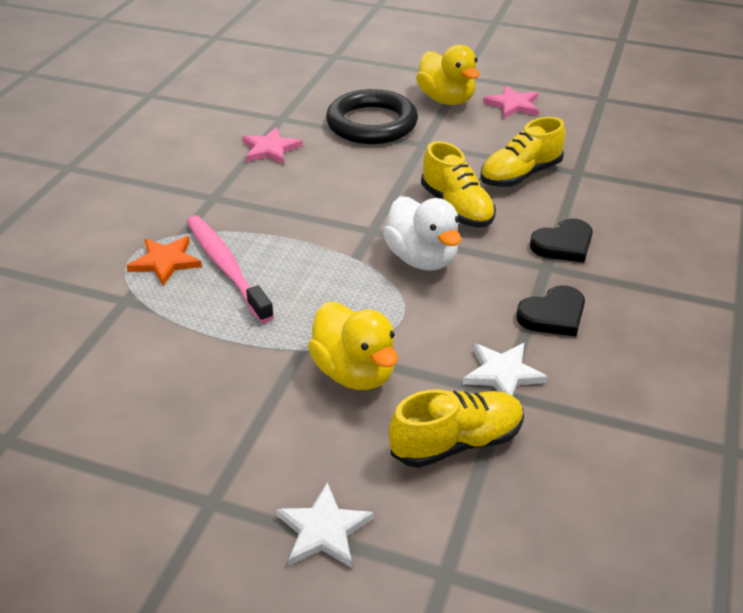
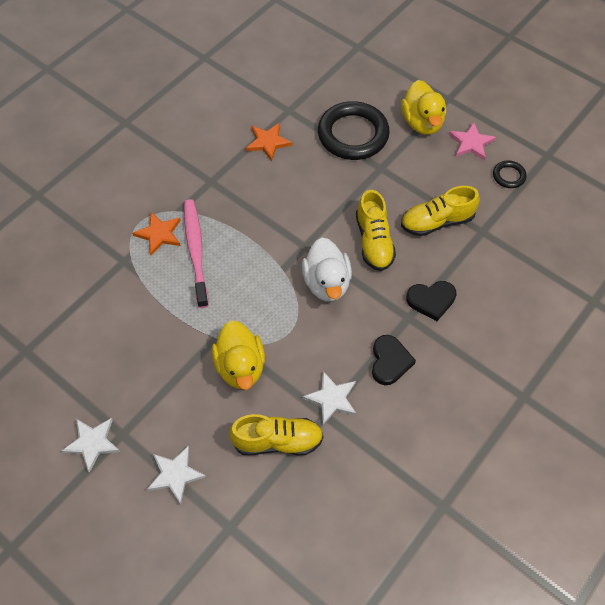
camera: 20 degrees right, 20 degrees up
(166, 528) = (92, 443): none -> white star
(270, 149) = (268, 142): pink star -> orange star
(553, 315) = (389, 361): black heart -> black heart turned 75 degrees counterclockwise
(573, 122) = (508, 176): none -> black ring

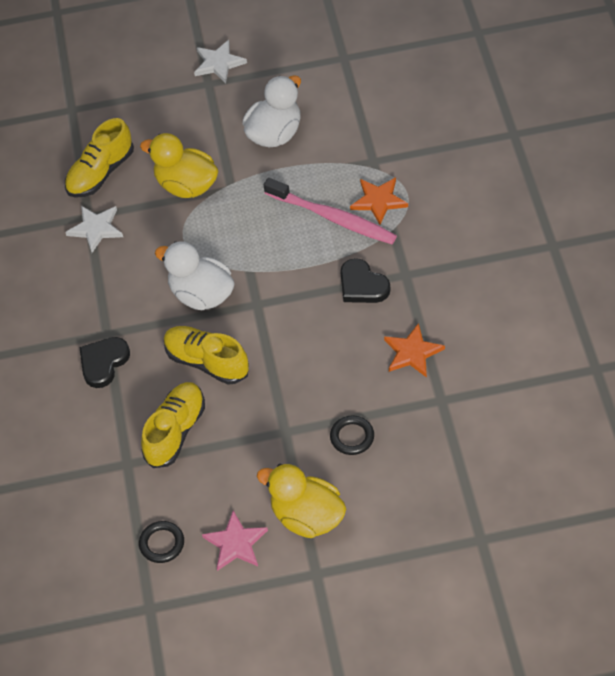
camera: 135 degrees right, 5 degrees down
(143, 343) = (275, 134): none -> white duck
(175, 475) = (142, 98): white star -> none
(353, 134) = (352, 437): black ring -> black ring, size x0.45
(389, 361) = (83, 290): black heart -> black heart (362, 285)

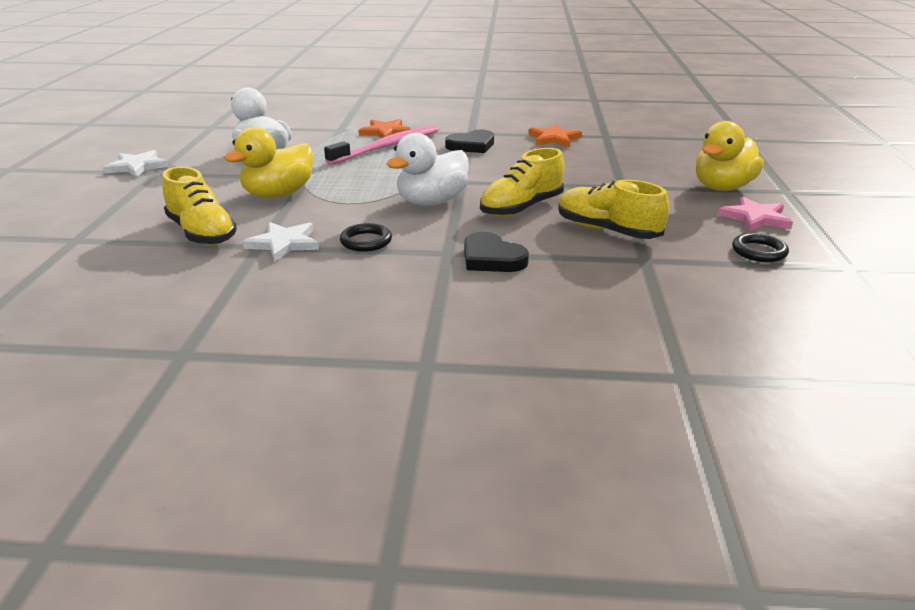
camera: 80 degrees left, 25 degrees down
(352, 437) = (635, 164): black ring -> black ring (366, 241)

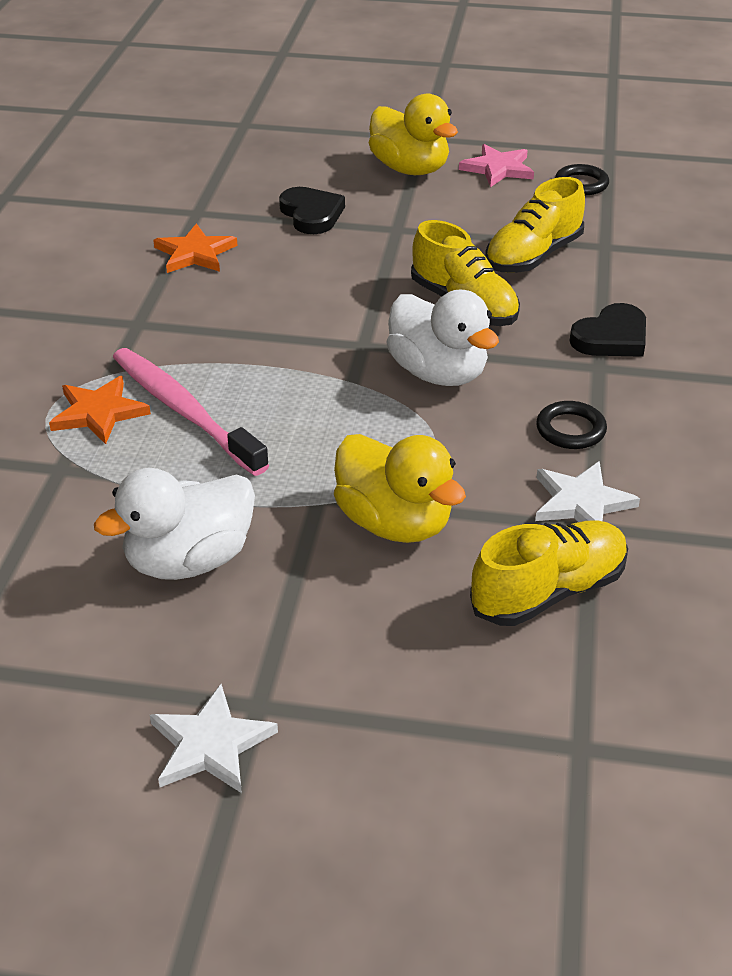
camera: 85 degrees left, 10 degrees up
(471, 145) = (204, 327): black heart -> black heart (311, 214)

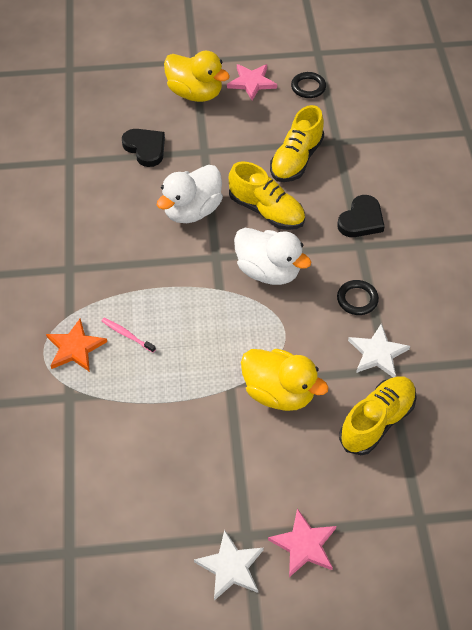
camera: 15 degrees left, 15 degrees up
(184, 411) = (127, 335): pink toothbrush -> pink toothbrush, size x0.43
(189, 560) = (173, 447): white duck -> white duck (192, 210)
(195, 253) = (82, 199): orange star -> none
(353, 740) = (304, 545): none -> pink star

